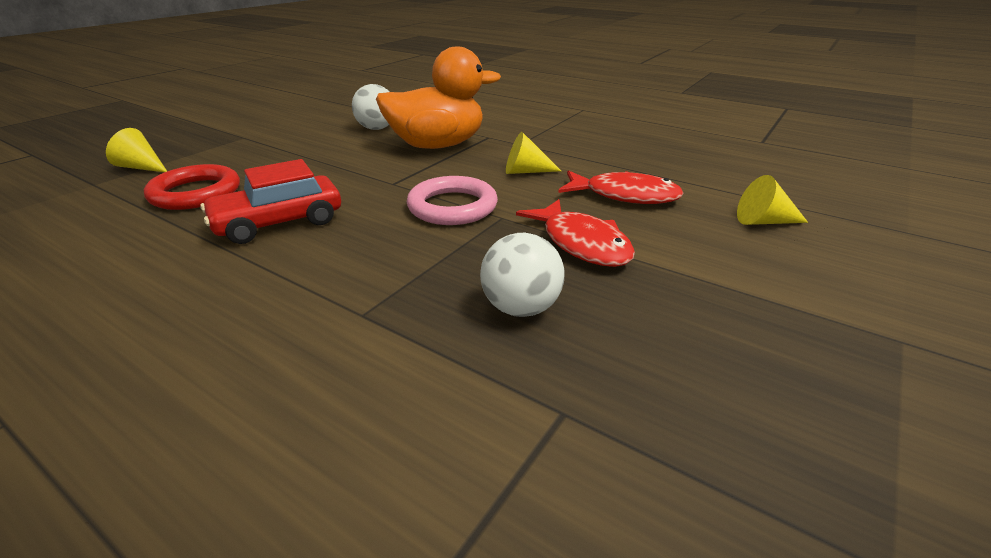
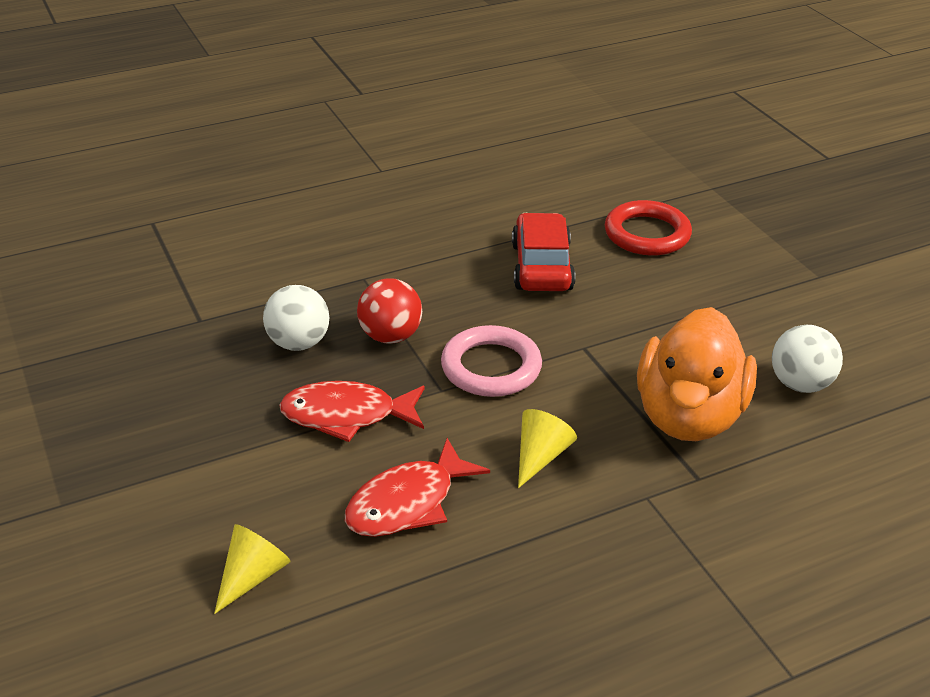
camera: 120 degrees right, 5 degrees up
(142, 167) = (743, 211): yellow cone -> none
(455, 260) = (390, 336): none -> red ball

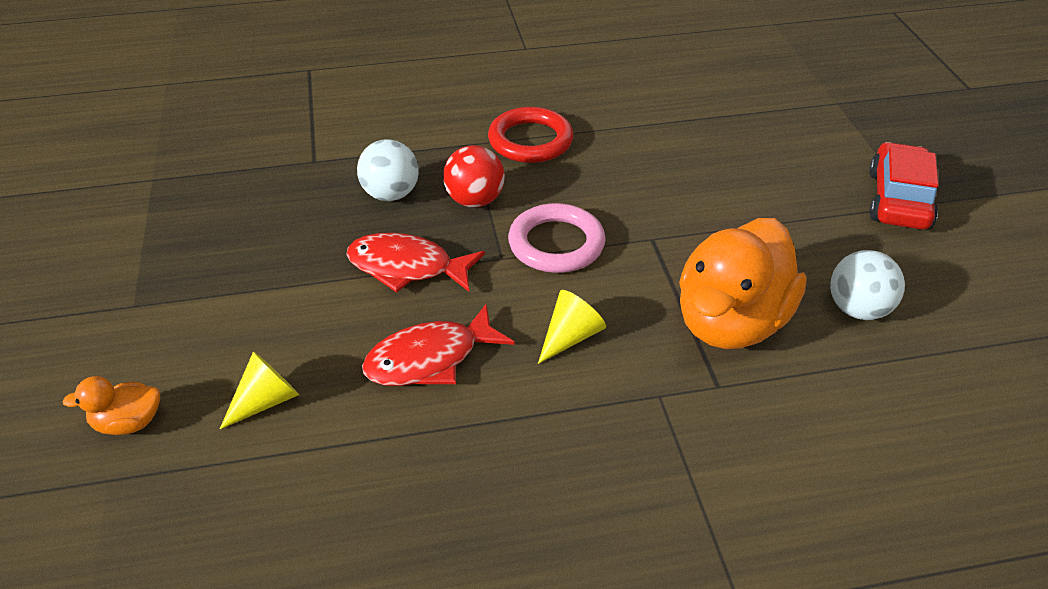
camera: 15 degrees right, 5 degrees up
(110, 627) = (128, 423): none -> orange duck
(541, 267) = (640, 156): red car -> red car (898, 200)
(647, 234) = (755, 139): red ring -> red ring (530, 140)

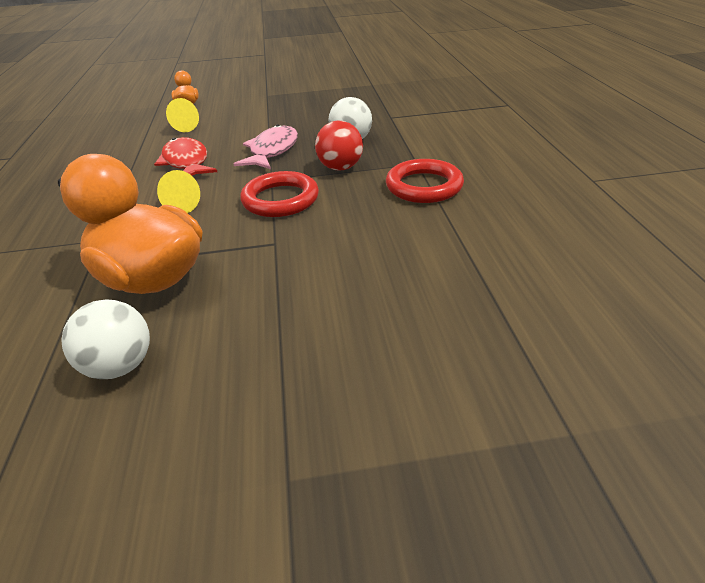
camera: 95 degrees right, 5 degrees down
(407, 267) = (272, 151): red fish -> pink fish
(556, 244) = (280, 199): pink ring -> red ring
(898, 200) = (301, 456): red car -> none

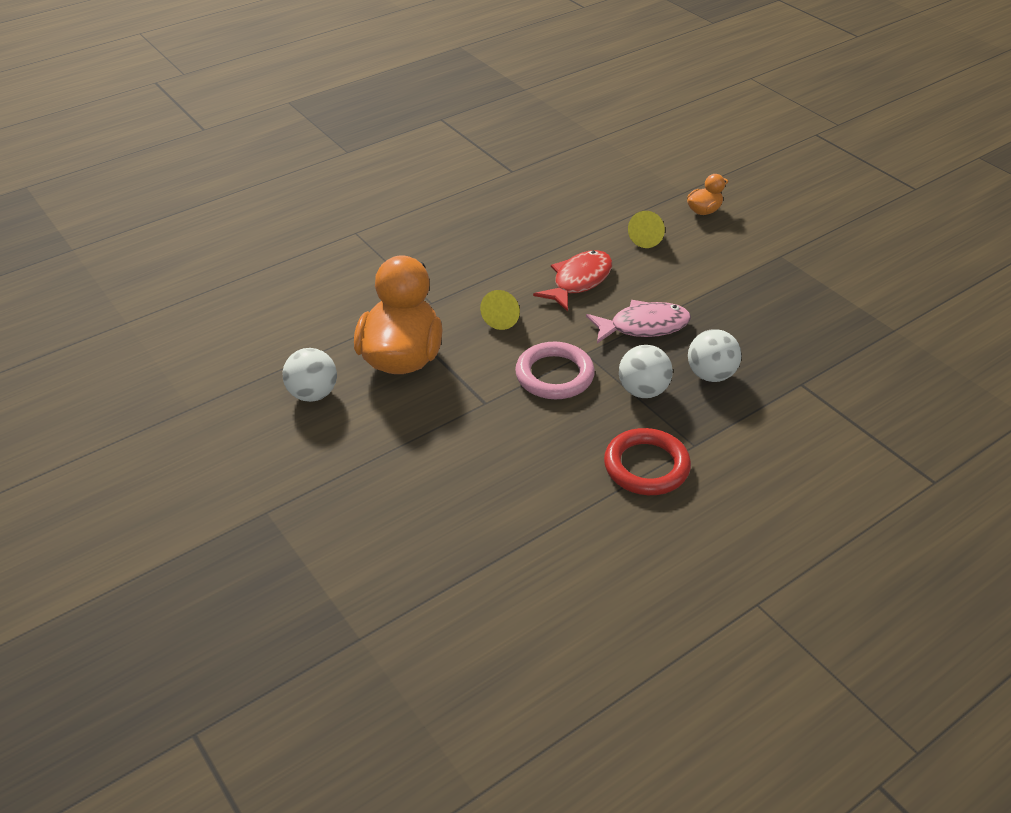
camera: 60 degrees right, 5 degrees up
(280, 199) = (554, 375): red ring -> pink ring
(340, 168) = (643, 391): red ball -> white ball

